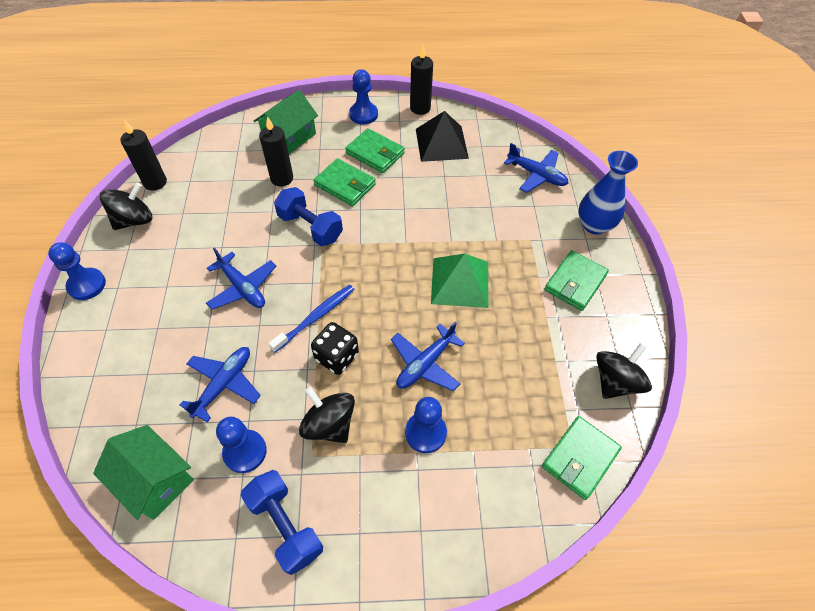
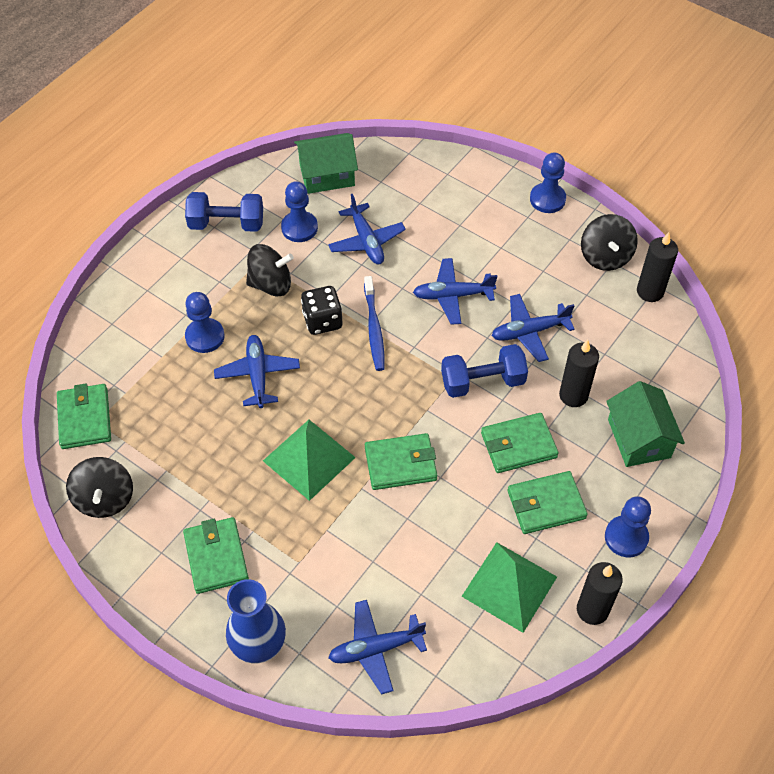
camera: 130 degrees right, 0 degrees up
(244, 226) = (529, 332): none -> blue plane
(414, 232) = (400, 464): none -> green wallet
(441, 143) = (509, 586): black pyramid -> green pyramid

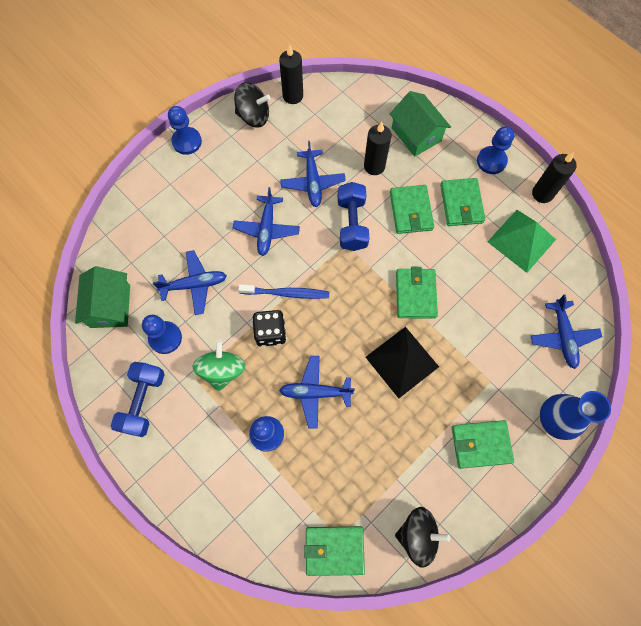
camera: 80 degrees left, 15 degrees up
(271, 284) = (222, 370): black spinning top -> green spinning top
(309, 459) = (402, 361): green pyramid -> black pyramid
(638, 438) = (416, 134): green house -> green house turned 60 degrees clockwise

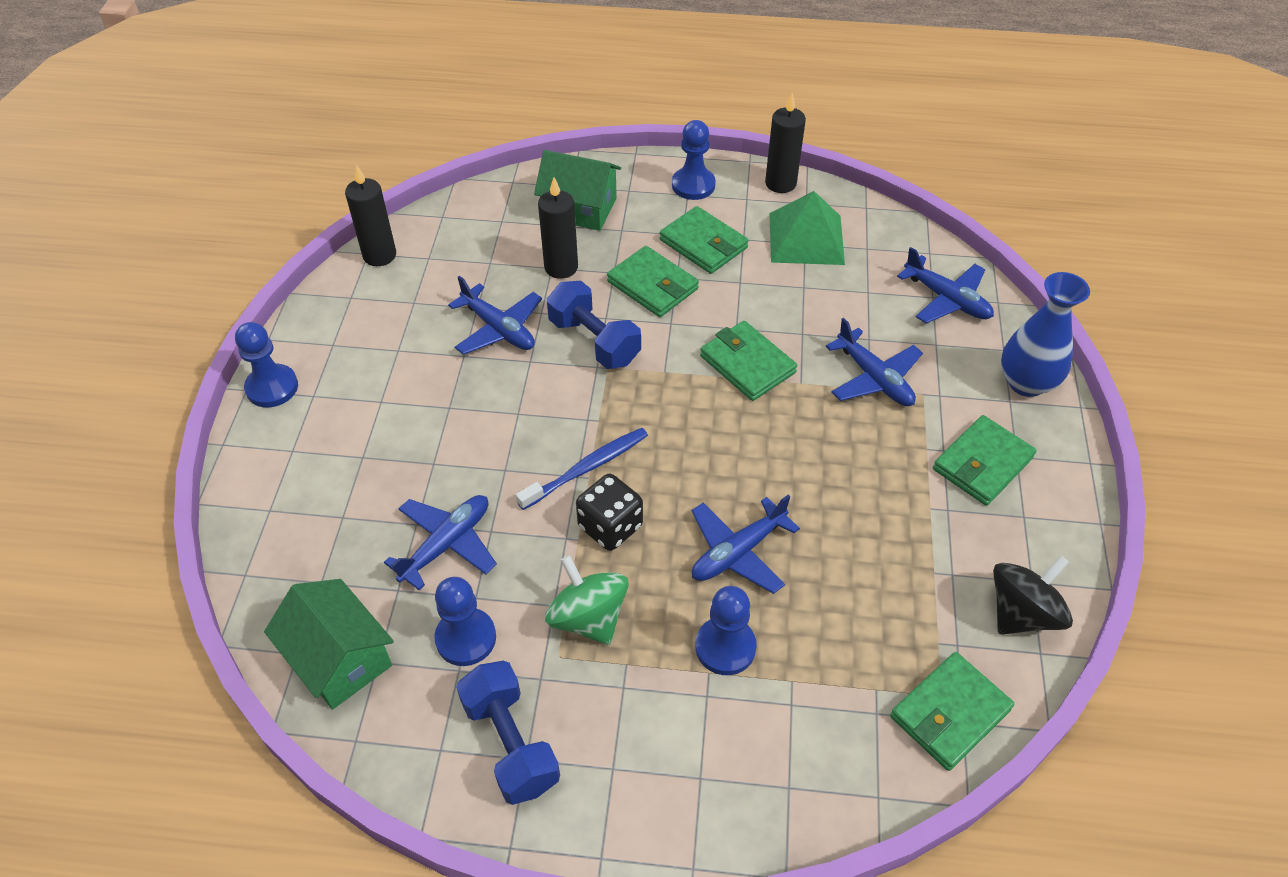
camera: 40 degrees left, 20 degrees down
(253, 116) = (345, 305): black spinning top -> none
(266, 229) = (487, 415): blue plane -> blue plane (874, 378)
(402, 361) = (805, 443): black pyramid -> none

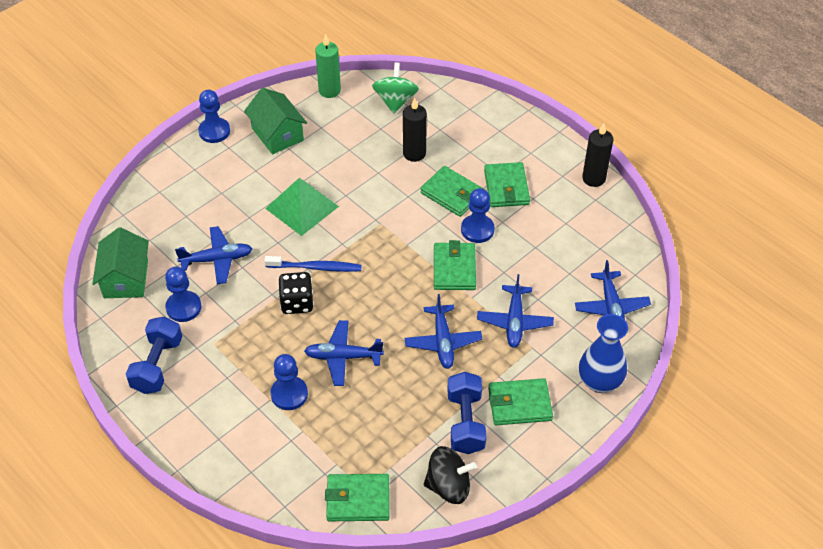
camera: 40 degrees right, 0 degrees up
(379, 255) = (329, 90): black candle -> green candle
(499, 329) = (347, 168): blue plane -> blue plane (443, 342)
(579, 208) = (460, 125): green house -> green house (277, 134)
(588, 618) = (243, 336): green spinning top -> green spinning top (395, 101)
(594, 341) = (388, 205): blue dumbbell -> blue dumbbell (465, 422)
(652, 285) = (452, 194): green wallet -> green wallet turned 45 degrees counterclockwise
(693, 185) = (540, 149): blue pawn -> blue pawn (477, 230)
(806, 238) = (570, 220): green pyramid -> green pyramid (302, 207)

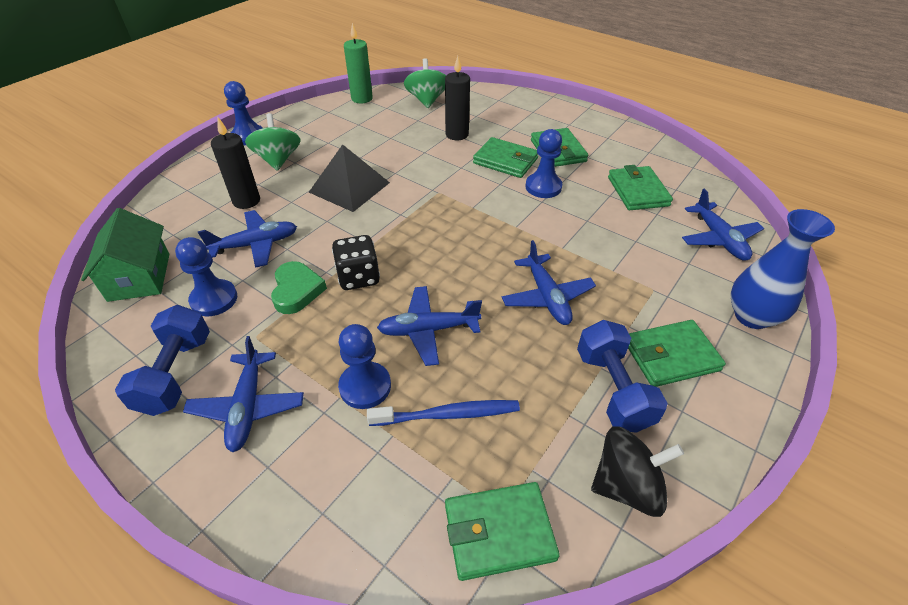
camera: 10 degrees left, 5 degrees down
(240, 165) = (278, 160): none -> green spinning top
(247, 308) = (297, 290): none -> green heart
(277, 134) = (314, 133): green house -> none
(302, 207) = (349, 187): green pyramid -> black pyramid
(316, 267) = (375, 239): blue toothbrush -> blue toothbrush (448, 414)
(454, 269) = (532, 223): green wallet -> green wallet (638, 191)
(514, 321) = (621, 265): blue plane -> blue plane (248, 407)
(593, 178) = (638, 136): black candle -> black candle (246, 201)

